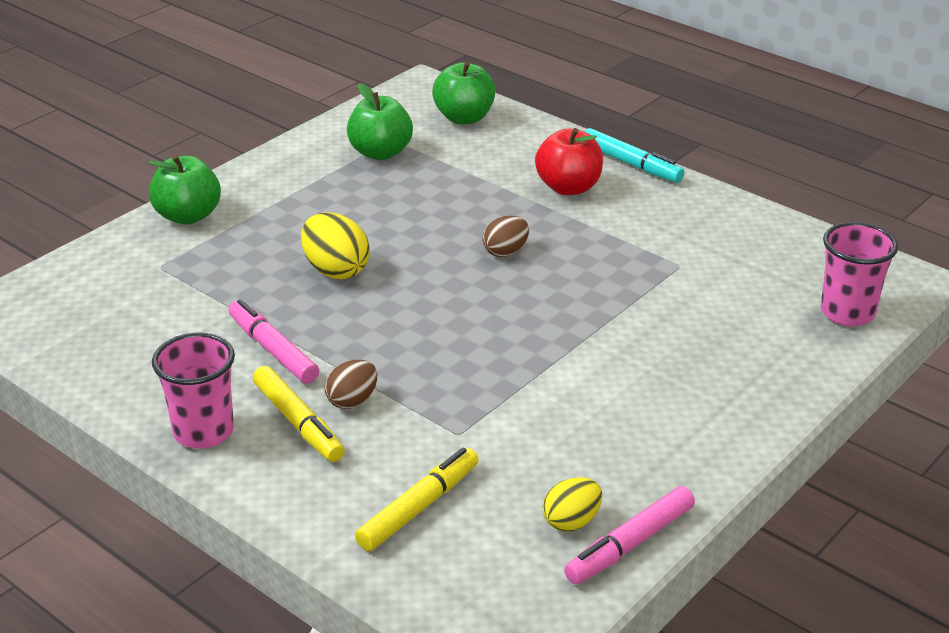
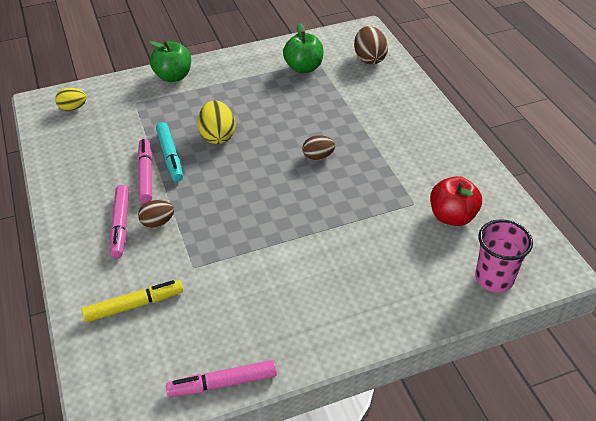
camera: 30 degrees right, 10 degrees up
(203, 432) = (73, 212): pink cup -> none
(298, 422) = (121, 225): yellow marker -> pink marker
(464, 118) = (369, 59): green apple -> brown egg
(568, 187) = (391, 125): red apple -> red apple (452, 216)
(571, 521) = (204, 352): yellow egg -> yellow egg (73, 108)
(631, 164) = (443, 121): turquoise marker -> turquoise marker (170, 156)

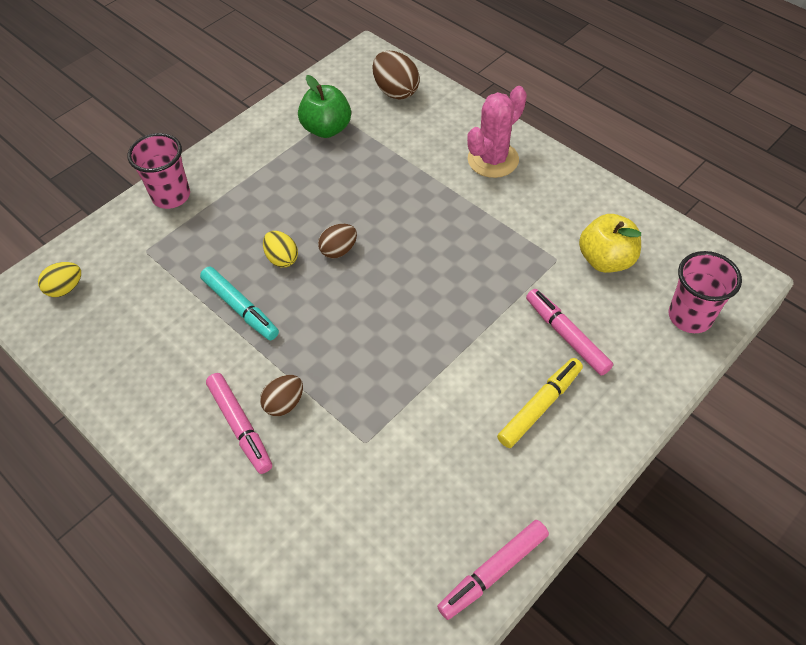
camera: 25 degrees left, 10 degrees up
(134, 305) = (328, 523): yellow marker -> yellow marker (539, 406)
(145, 175) = (226, 345): pink marker -> pink marker (566, 336)
(173, 76) = (171, 196): green apple -> pink cup
(218, 136) = (282, 258): yellow egg -> yellow egg, size x0.65
(318, 157) = (418, 241): brown egg -> brown egg (338, 250)
(411, 123) = (493, 159): none -> pink cactus
(452, 216) = (605, 260): red apple -> yellow apple

